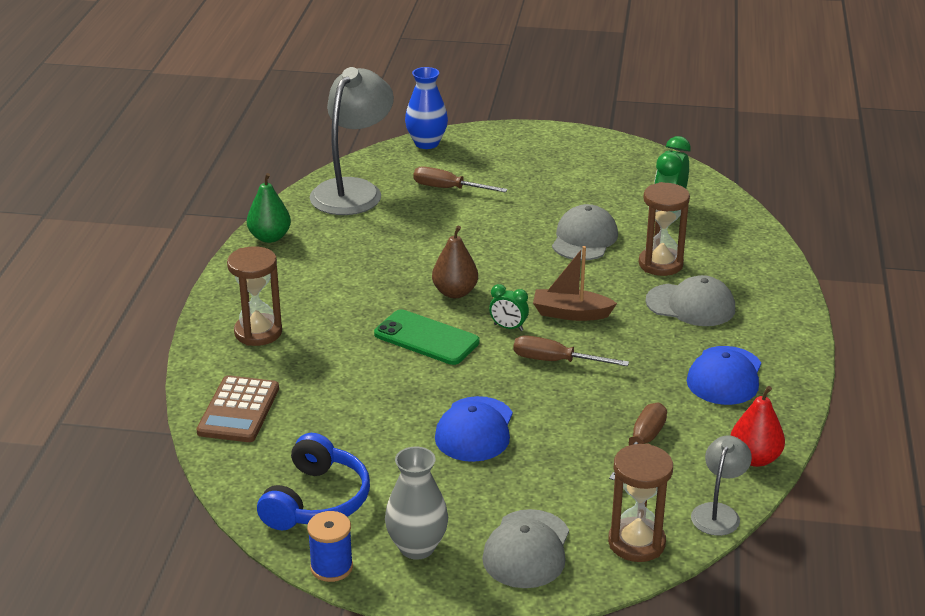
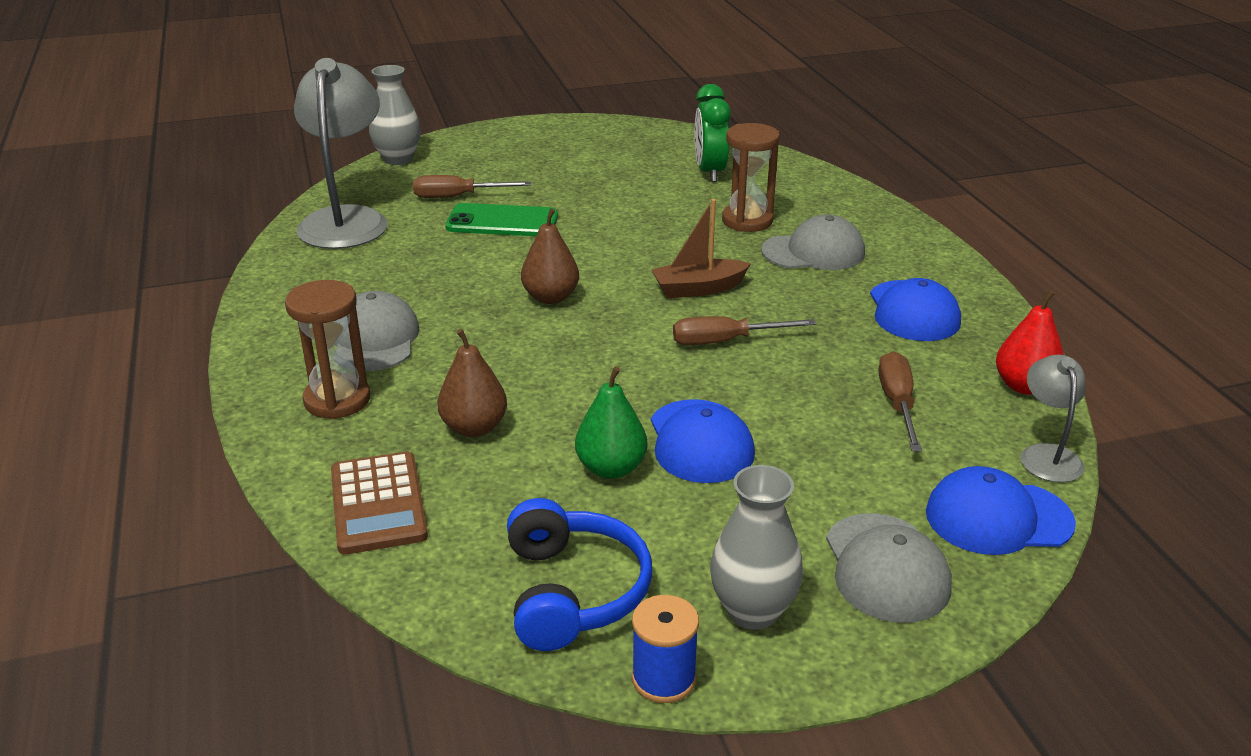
camera: 25 degrees left, 0 degrees up
(270, 237) = (276, 289): green pear -> green pear (611, 468)
(332, 377) = (474, 428): none -> brown pear
(426, 143) = (398, 159): blue vase -> grey vase
(426, 338) = (557, 354): green phone -> green phone (502, 222)
(508, 327) = (642, 319): green clock -> none
(584, 239) = (647, 214): grey cap -> grey cap (375, 339)
(636, 543) = (998, 518): brown hourglass -> blue cap

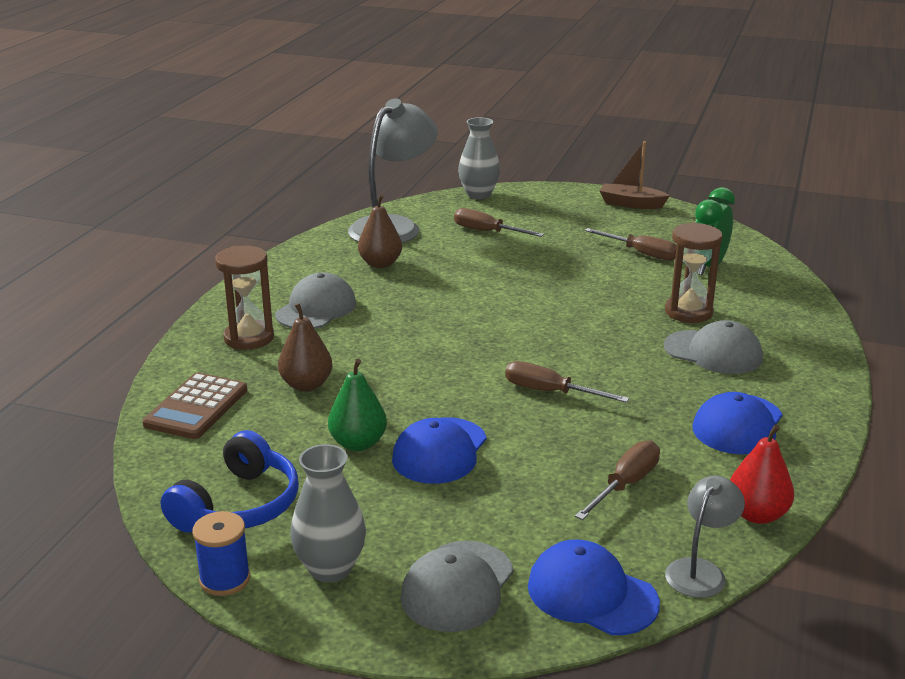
camera: 35 degrees right, 5 degrees down
(502, 222) = (496, 258): green phone -> none
(550, 297) = (463, 320): brown pear -> brown pear (380, 264)
(636, 176) = (641, 253): none -> brown screwdriver
(698, 289) = (580, 349): brown boat -> brown boat (631, 204)

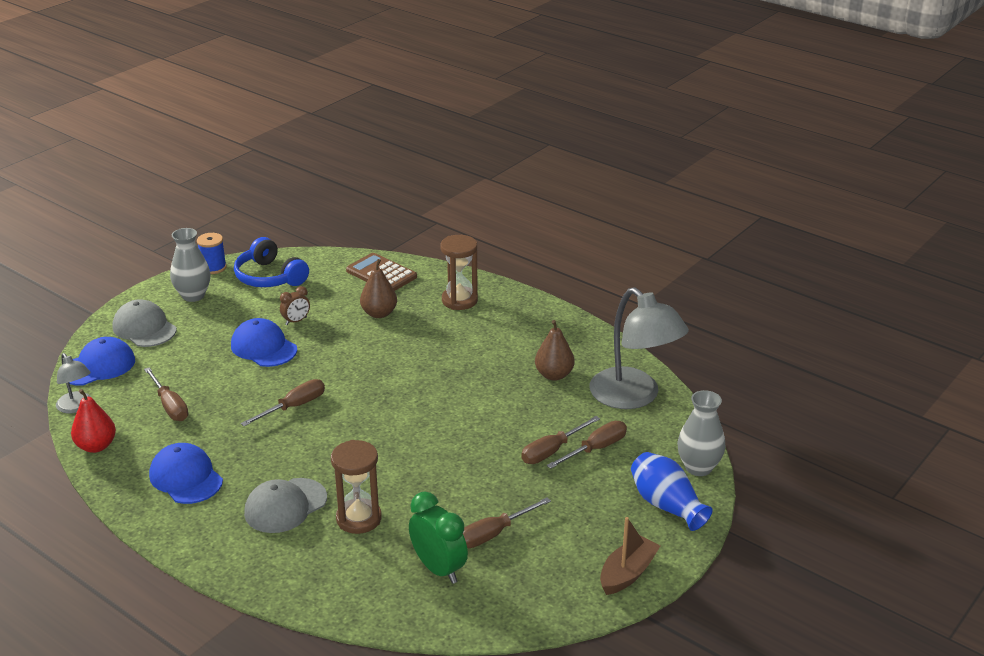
camera: 110 degrees right, 5 degrees up
(316, 309) = (488, 332): grey cap -> none
(358, 443) = (296, 321): green pear -> brown clock
(506, 248) = (552, 451): none -> brown screwdriver
(538, 200) = (666, 505): none -> blue vase

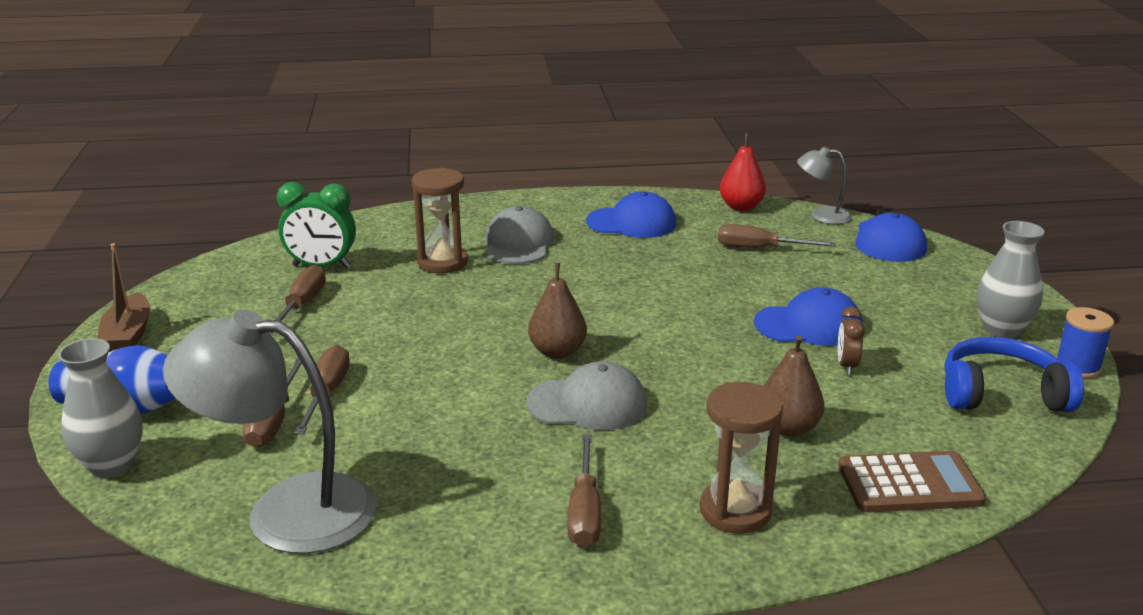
camera: 135 degrees right, 5 degrees down
(144, 328) = (947, 281): grey cap -> grey cap (587, 404)
(294, 407) = (660, 298): brown screwdriver -> brown screwdriver (584, 511)
(554, 375) = (437, 478): brown pear -> brown pear (557, 352)

